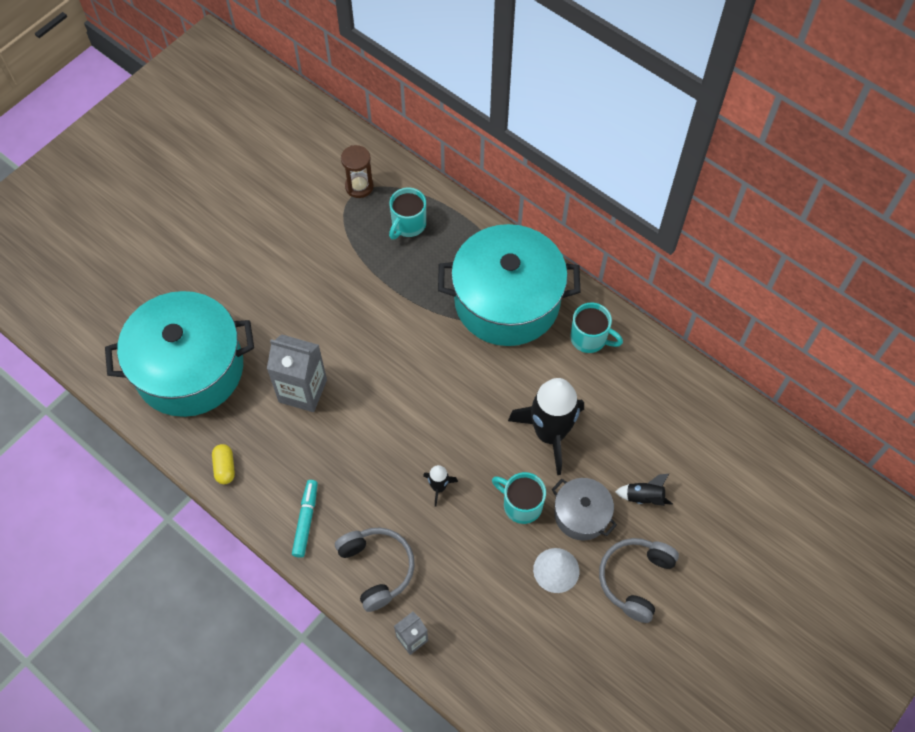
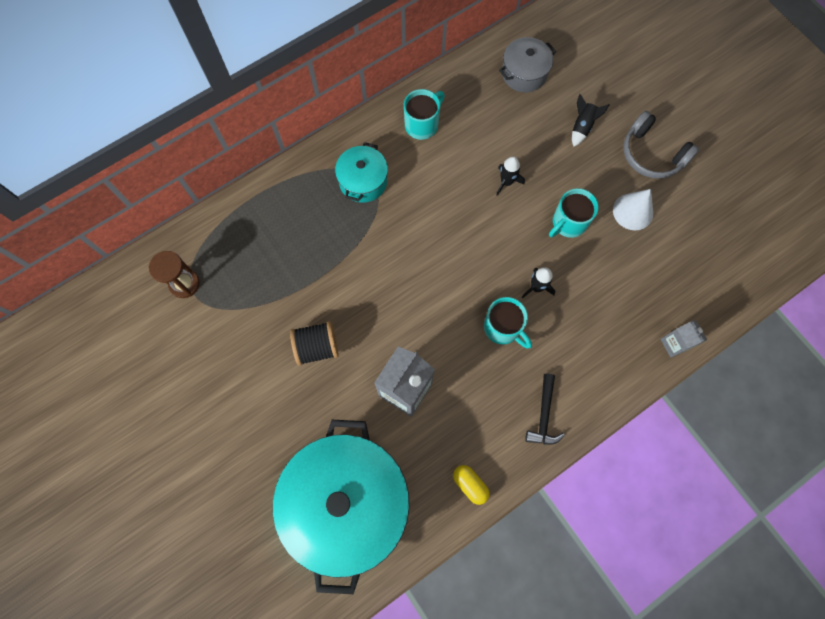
camera: 75 degrees left, 10 degrees up
(225, 467) = (470, 484): yellow capsule -> yellow capsule turned 45 degrees clockwise
(305, 520) = (543, 415): turquoise marker -> black hammer
(326, 307) = (317, 347): none -> black spool
(377, 568) = (604, 359): grey headphones -> none
(408, 225) = (248, 247): turquoise mug -> turquoise mug (503, 328)
(507, 301) = (363, 181): turquoise pot -> turquoise pot, size x0.47
(549, 433) = (506, 182): black rocket -> black rocket, size x0.44
(581, 514) = (587, 178): grey pot -> grey pot (524, 73)

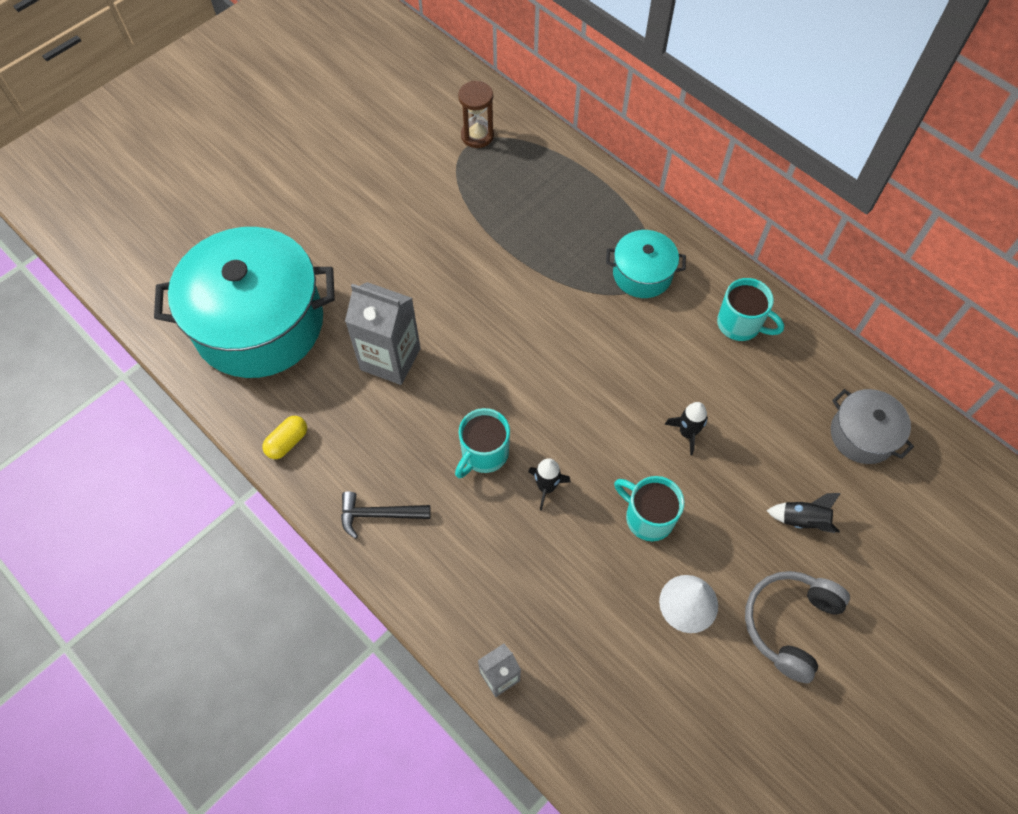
camera: 80 degrees right, 10 degrees down
(317, 347) = (427, 265): black spool -> none

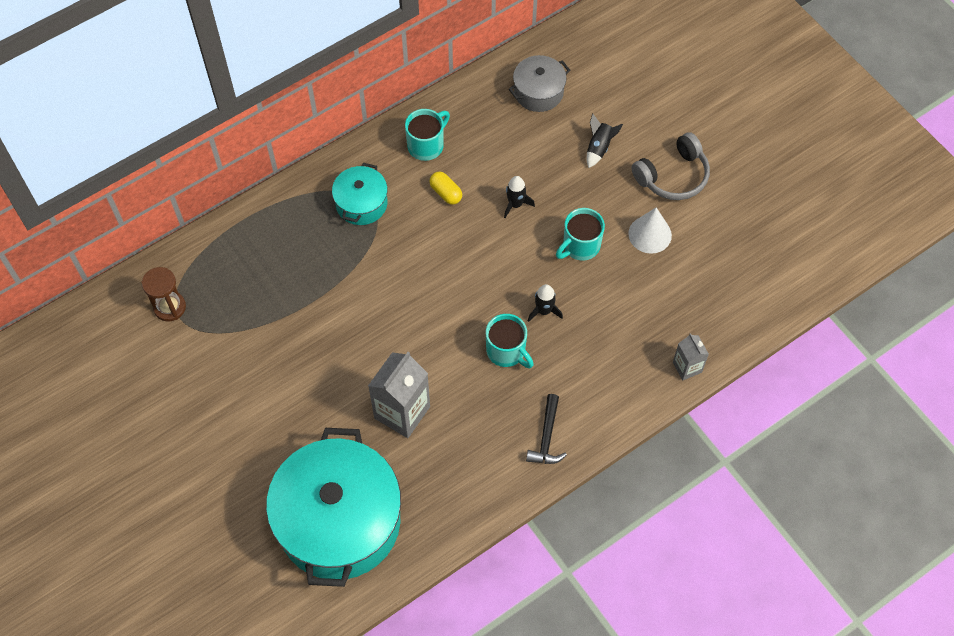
camera: 80 degrees left, 0 degrees up
(287, 442) = (467, 504): yellow capsule -> yellow capsule (446, 193)
(789, 624) = (673, 176): grey headphones -> grey headphones turned 75 degrees counterclockwise

